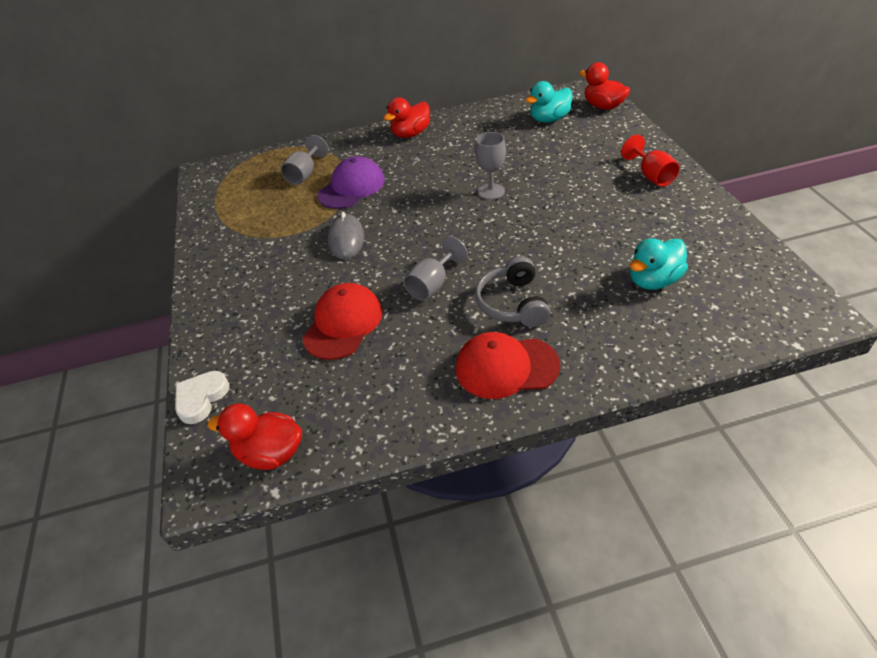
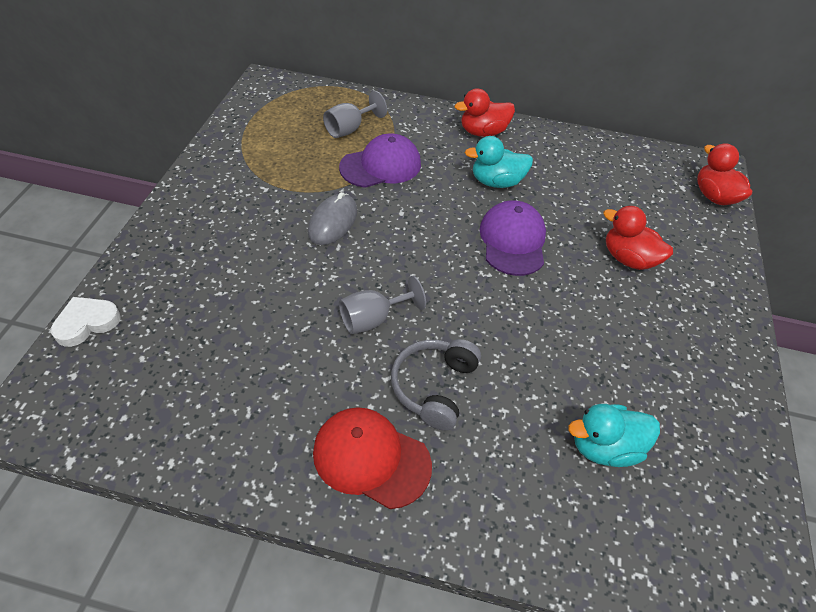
camera: 20 degrees right, 5 degrees up
(270, 453) = (97, 417): red duck -> red duck (628, 259)
(343, 324) = (260, 315): red cap -> none
(491, 191) = (513, 241): grey goblet -> purple cap
(549, 119) = (640, 184): turquoise duck -> turquoise duck (496, 182)
(651, 176) = (703, 313): red goblet -> none

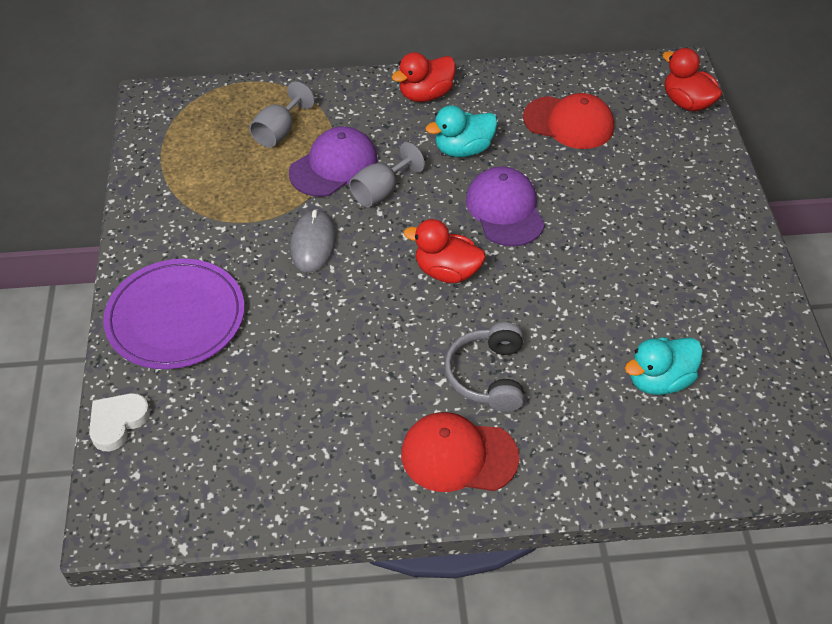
camera: 15 degrees left, 0 degrees up
(187, 248) = (176, 317): none -> purple plate
(373, 319) = (402, 331): grey goblet -> grey goblet (381, 191)
(599, 185) = (569, 123): none -> red cap
(628, 259) = (624, 195): red duck -> red duck (447, 271)

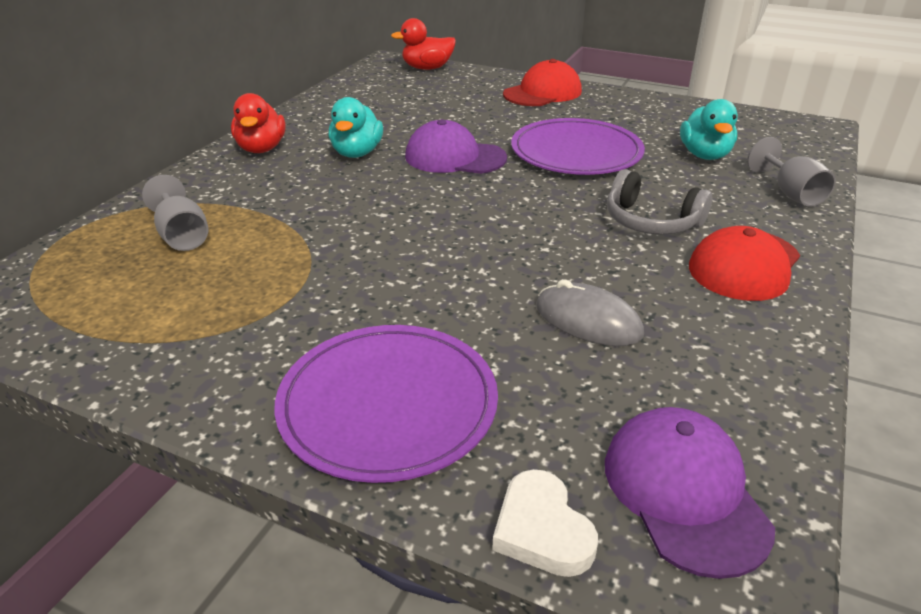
camera: 60 degrees left, 15 degrees down
(313, 243) = (380, 263): grey mouse -> grey mouse (588, 320)
(334, 166) = (283, 219): purple cap -> purple cap (684, 492)
(381, 191) = (355, 205): grey goblet -> grey goblet (790, 193)
(447, 271) = (501, 203): red duck -> none
(569, 123) = (388, 107): red cap -> red cap (542, 93)
(583, 284) = (576, 152): none -> purple plate

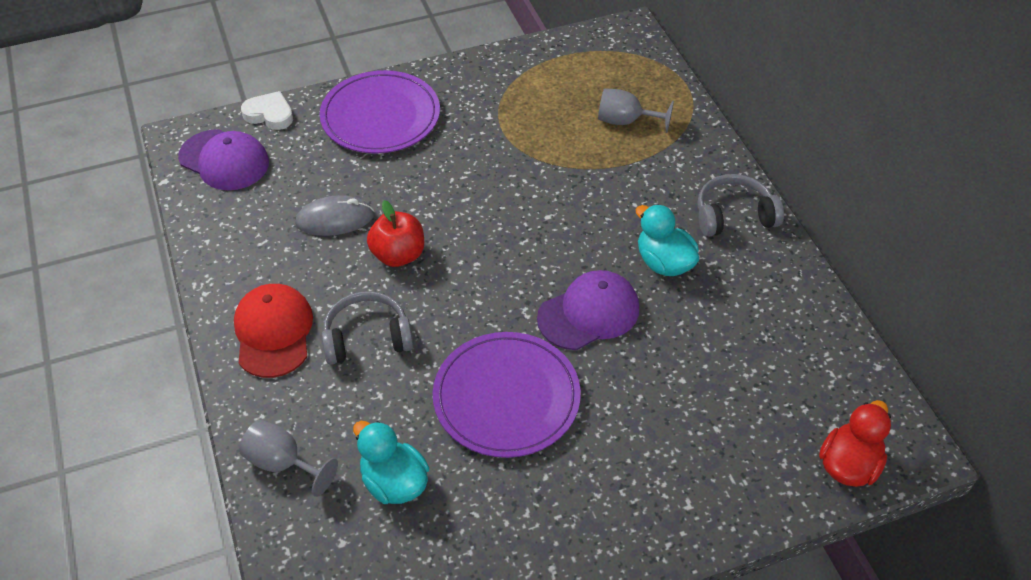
camera: 135 degrees right, 15 degrees up
(261, 149) = (734, 216): red duck -> grey headphones
(542, 93) = (662, 503): red cap -> none
(555, 257) = (398, 255): none -> red apple

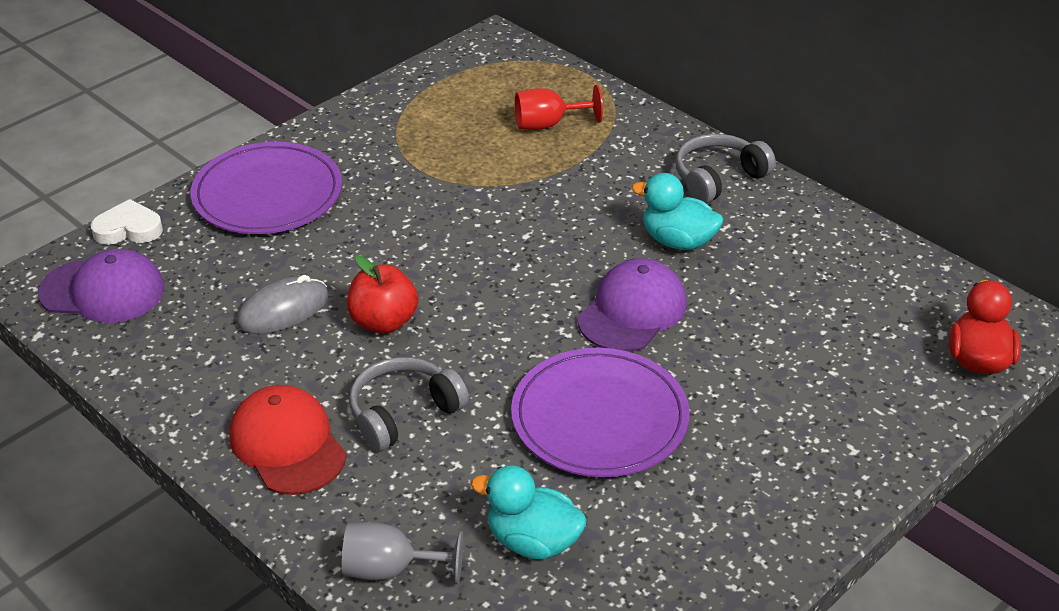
camera: 25 degrees left, 10 degrees down
(625, 121) = (548, 124): grey goblet -> red goblet

